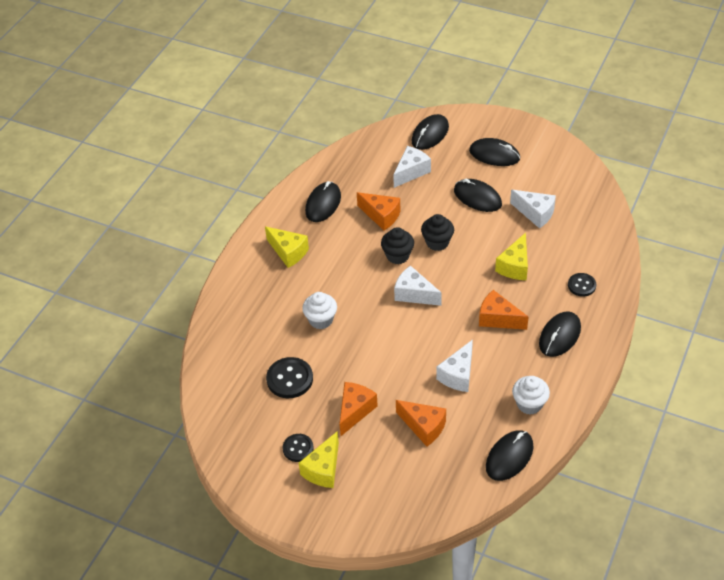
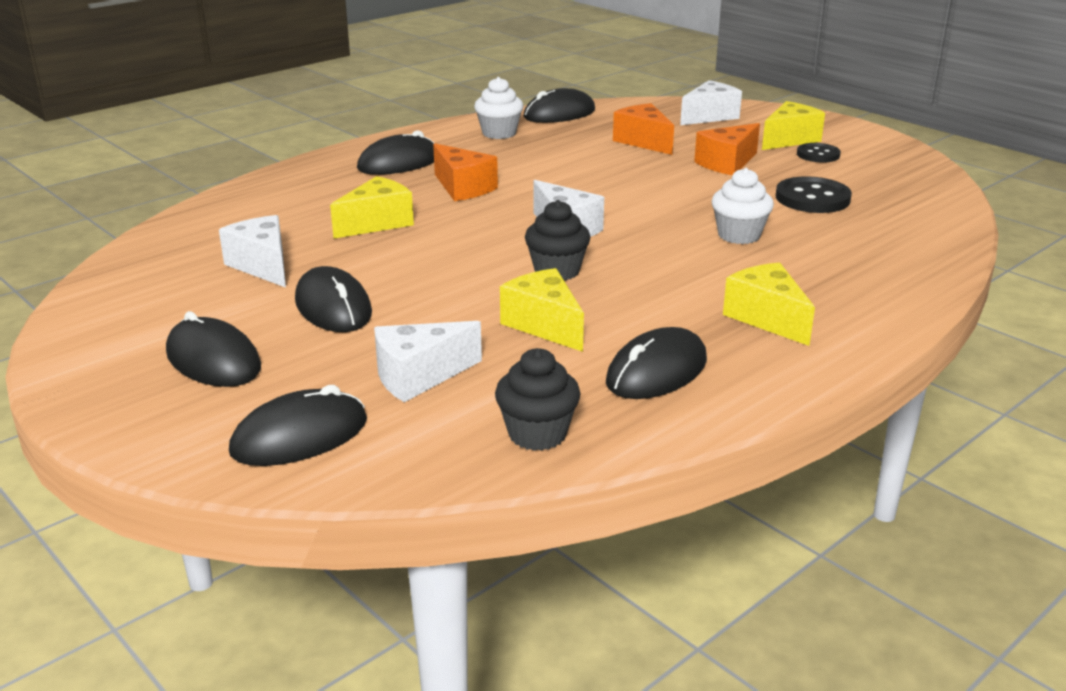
camera: 160 degrees left, 20 degrees down
(381, 216) = (544, 325): orange cheese -> yellow cheese
(437, 242) = (472, 271): black cupcake -> black cupcake (537, 434)
(458, 375) = (566, 162): white cheese -> white cheese (709, 116)
(581, 285) = (308, 190): black button -> none

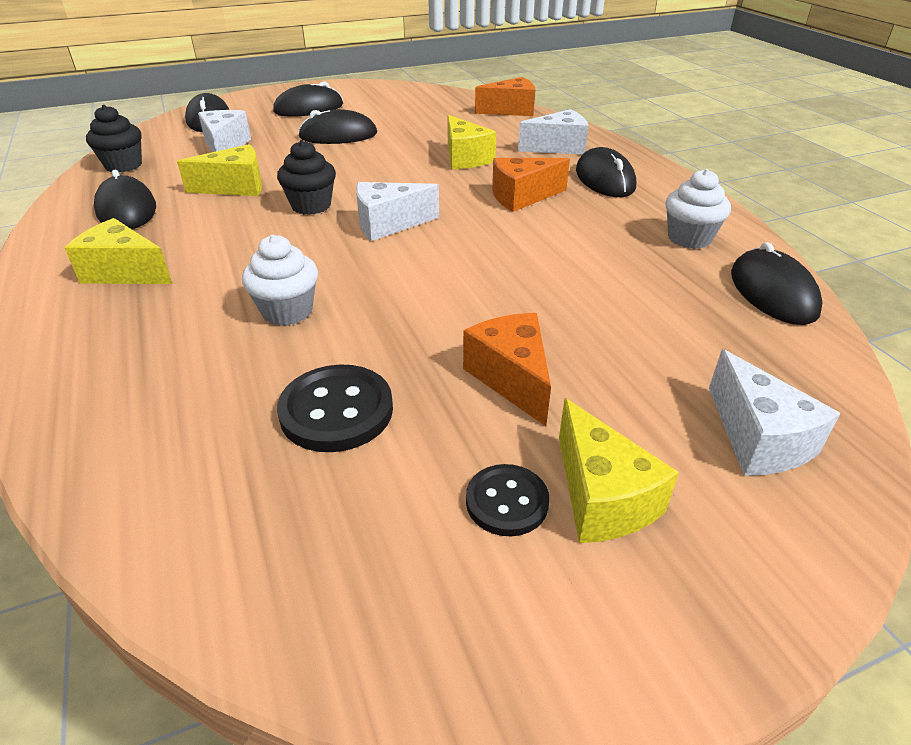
camera: 110 degrees right, 10 degrees up
(263, 266) = (419, 123): white cheese -> white cheese (558, 147)
(643, 142) = (632, 331): orange cheese -> orange cheese (511, 110)
(767, 318) = (124, 272): yellow cheese -> yellow cheese turned 150 degrees counterclockwise

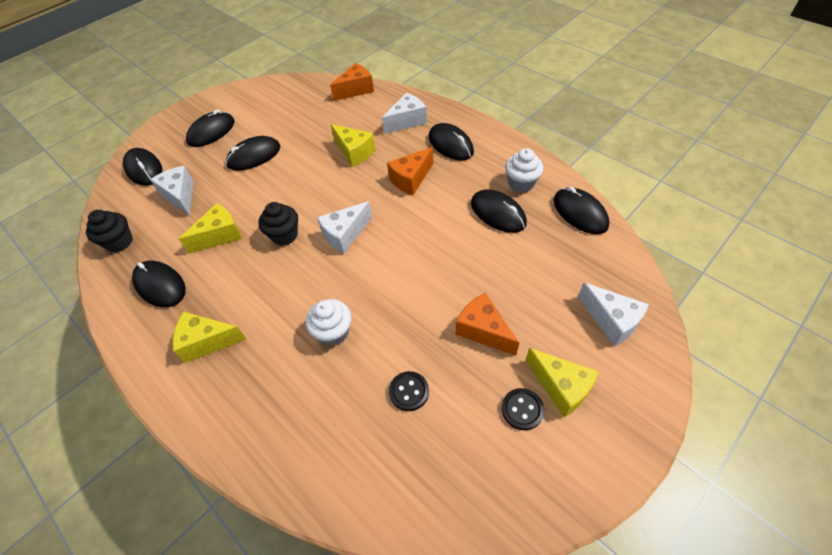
camera: 20 degrees left, 15 degrees up
(336, 411) = (409, 391): black button -> black button, size x0.63
(630, 259) = (498, 213): none -> black mouse

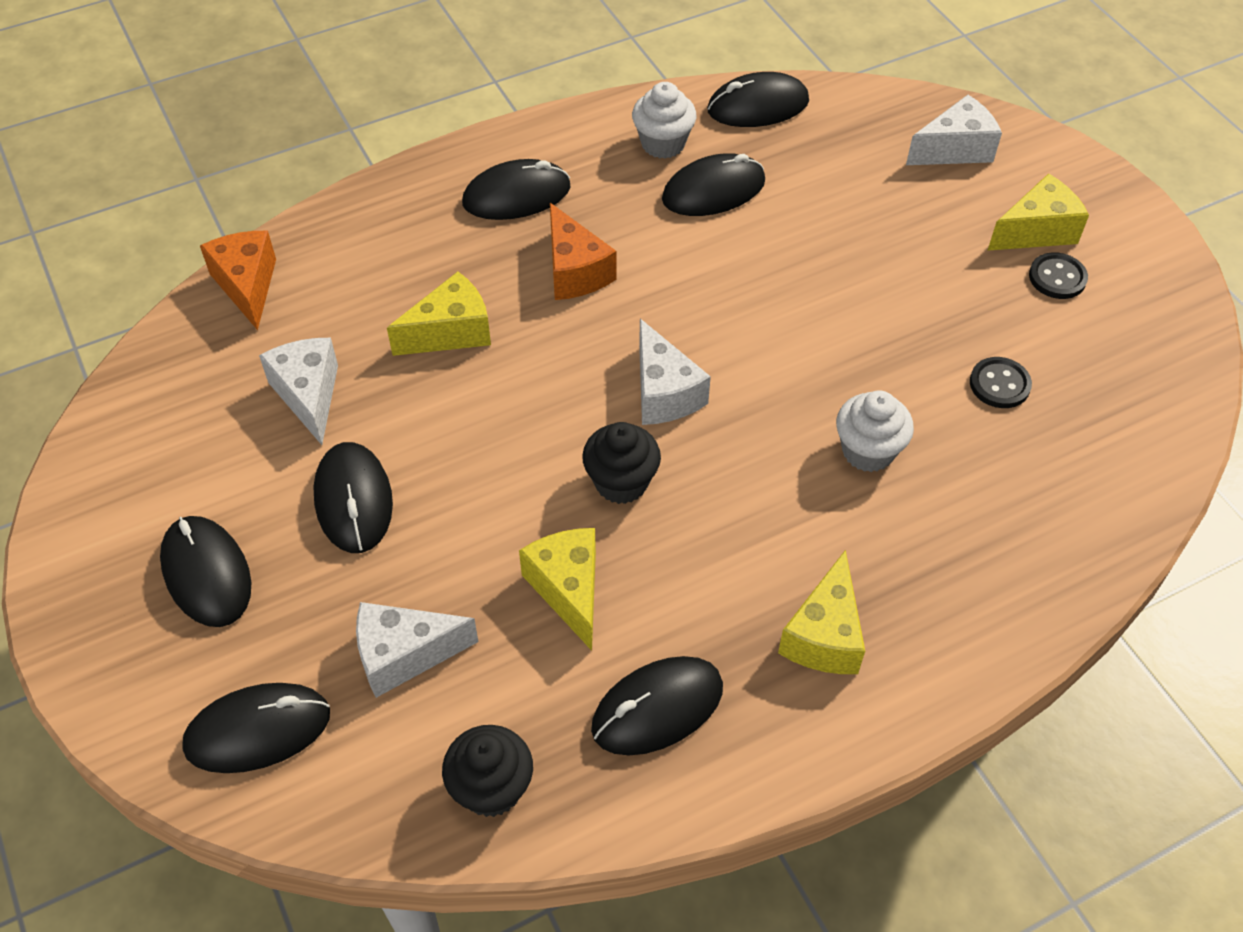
camera: 75 degrees left, 0 degrees up
(407, 121) = (409, 234): white cheese -> white cheese (308, 395)
(483, 330) = (926, 276): orange cheese -> none

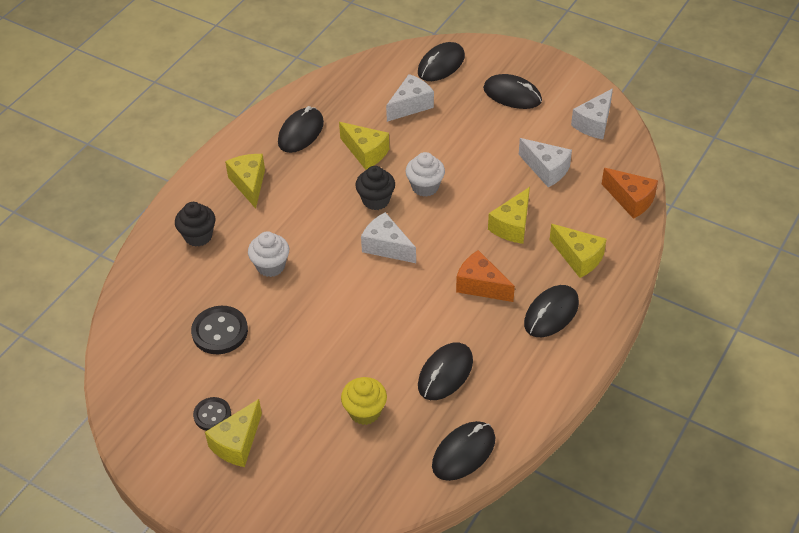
camera: 150 degrees right, 5 degrees down
(354, 500) = (483, 142): black mouse -> none
(408, 244) = (578, 258): none -> yellow cheese
(491, 788) = (344, 86): black cupcake -> black cupcake (198, 236)
(663, 144) = (499, 391): white cupcake -> white cupcake (425, 187)
(848, 194) = (365, 412): none -> yellow cupcake
(955, 149) = (316, 483): white cheese -> white cheese (594, 123)
(999, 384) = (220, 331): black button -> black button, size x1.58

